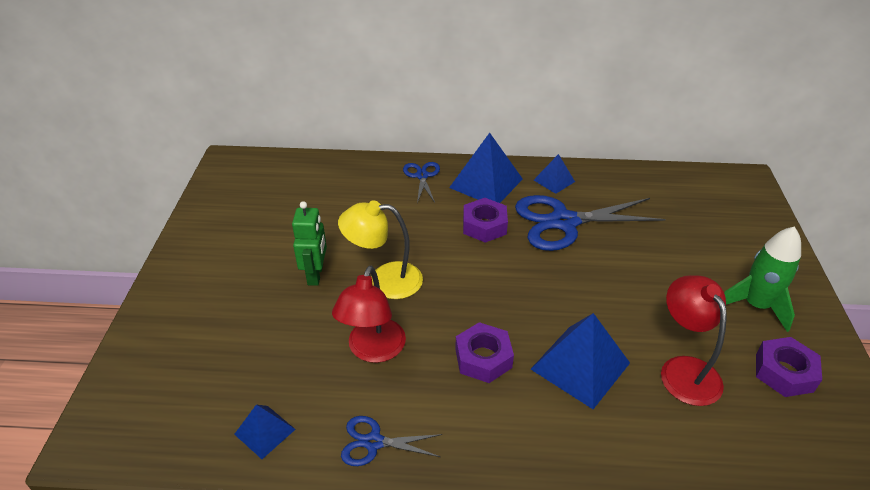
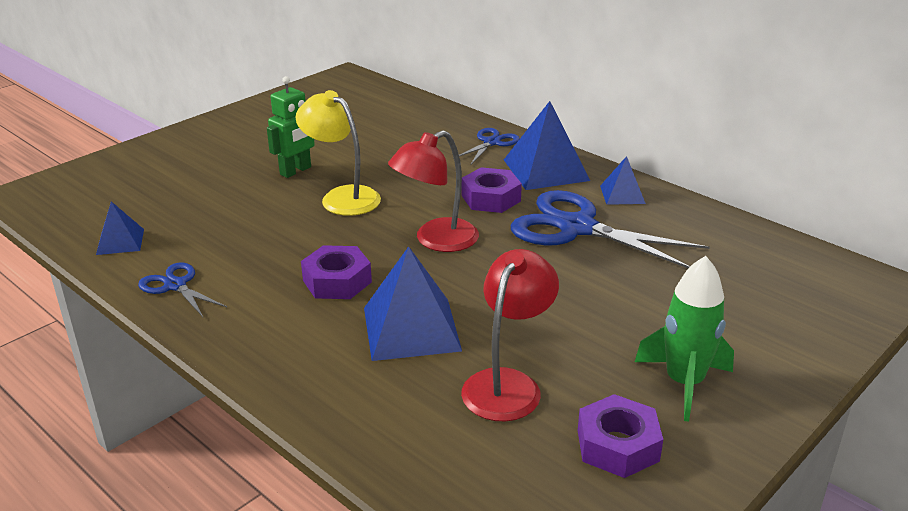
camera: 40 degrees right, 10 degrees down
(373, 350) = (262, 234): red lamp -> red lamp (436, 240)

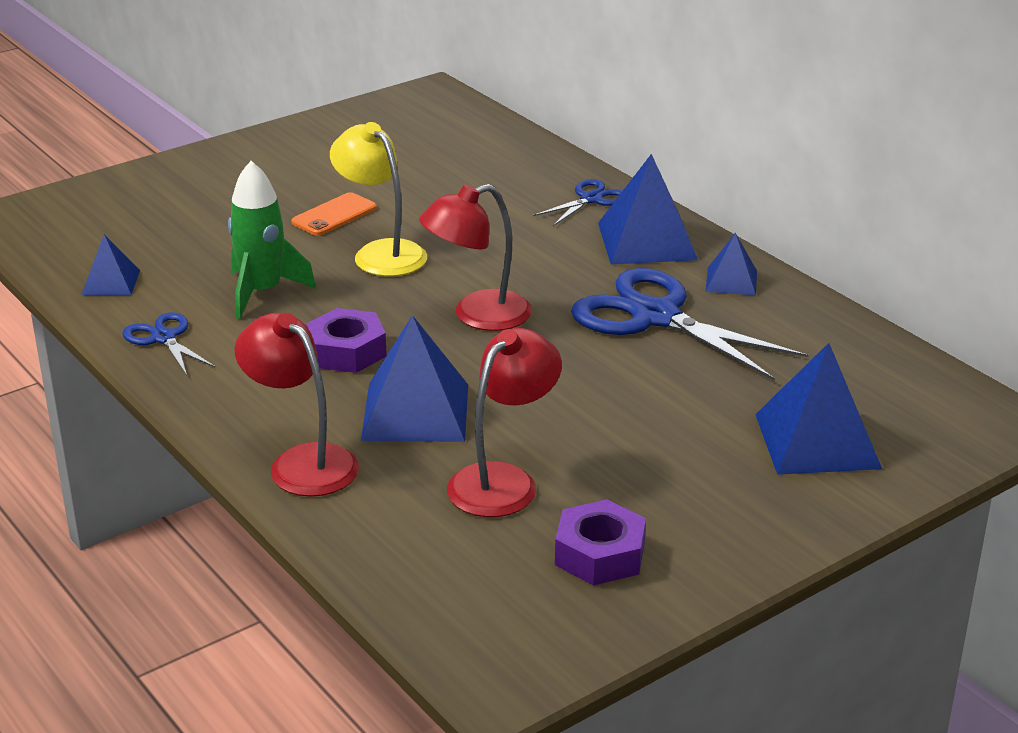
camera: 10 degrees right, 0 degrees up
(296, 171) = (334, 215): green robot -> orange phone
(325, 387) = (302, 462): none -> red lamp
(491, 198) = (563, 271): purple nut -> none
(684, 383) = (704, 501): green rocket -> green rocket (262, 292)
(749, 318) = (817, 441): none -> blue pyramid

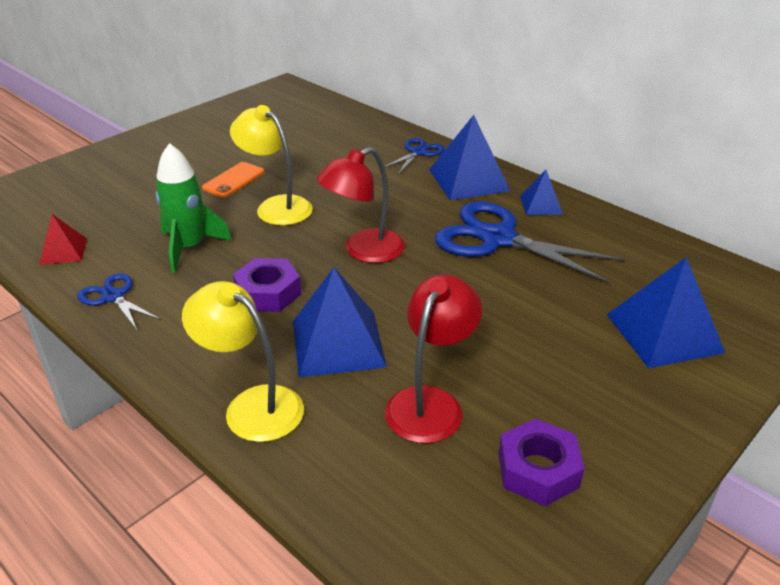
camera: 10 degrees left, 5 degrees up
(111, 282) = (63, 251): blue pyramid -> red pyramid
(302, 462) = (252, 405): red lamp -> yellow lamp

